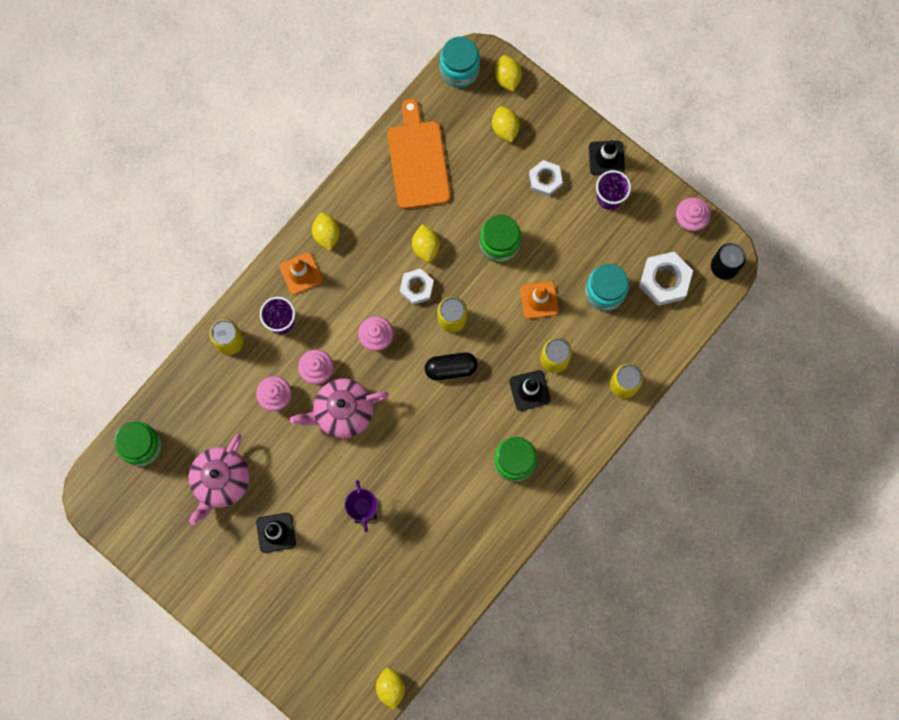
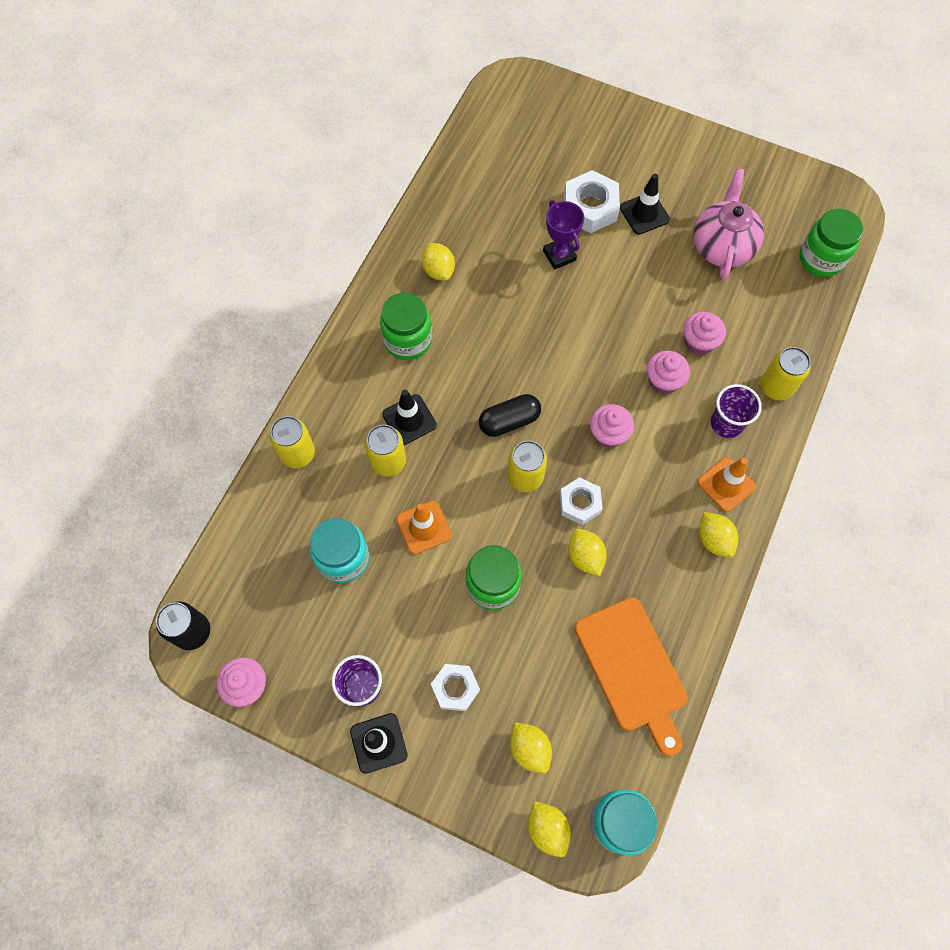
camera: 165 degrees right, 10 degrees down
(342, 412) = (618, 344): pink teapot -> none
(390, 687) = (478, 111): yellow lemon -> yellow lemon (438, 270)
(664, 280) = (268, 593): white nut -> white nut (590, 207)

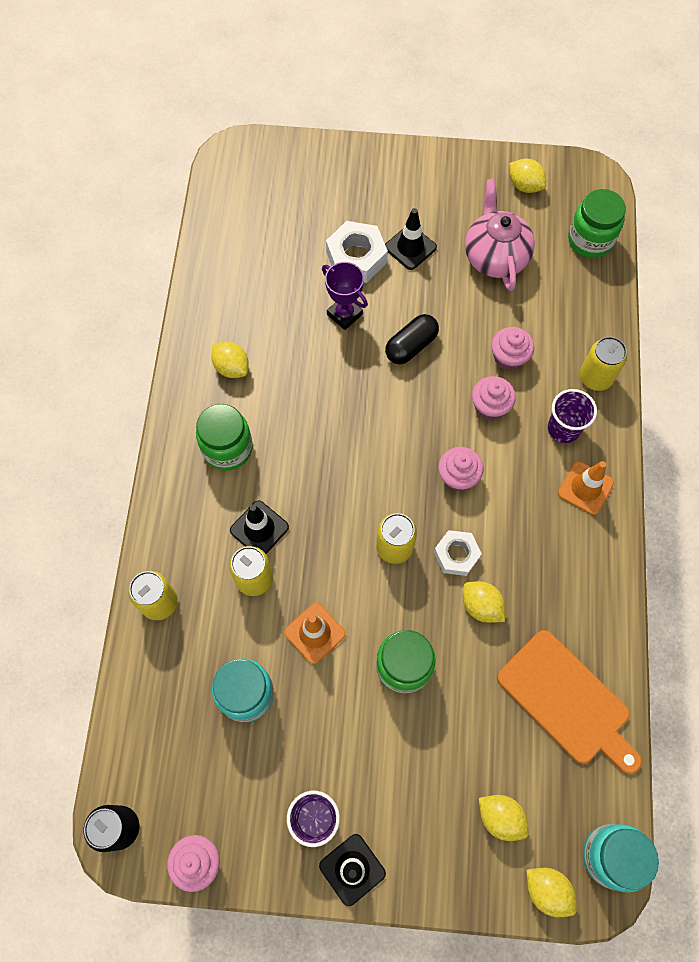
camera: 20 degrees left, 0 degrees up
(455, 688) = (406, 784): white nut -> none
(509, 421) = (358, 496): black capsule -> black capsule (411, 346)
(714, 539) = (594, 546): yellow lemon -> yellow lemon (524, 186)

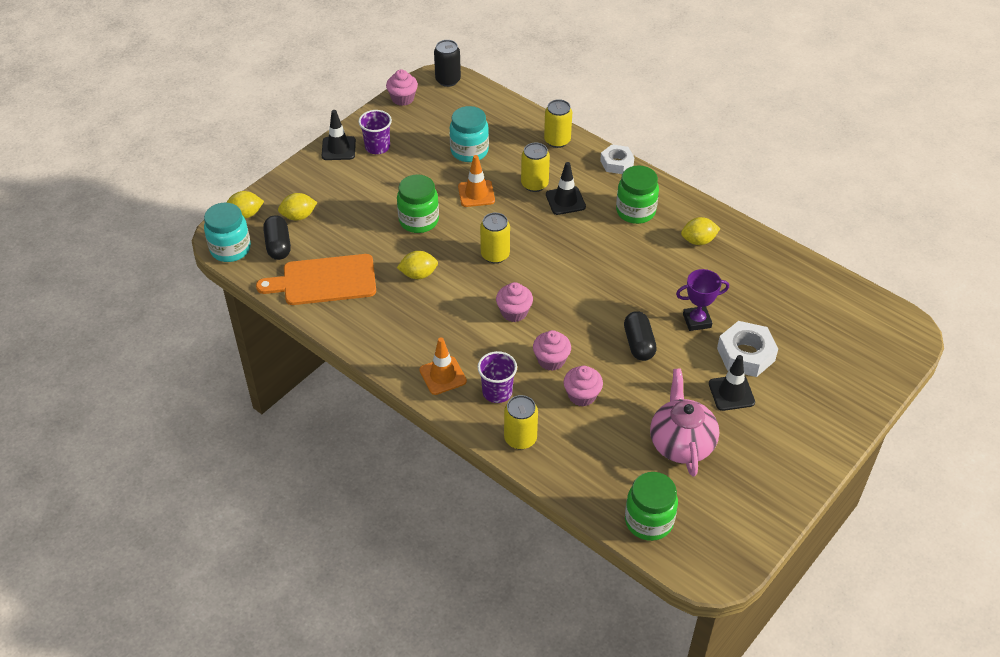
camera: 125 degrees right, 20 degrees down
(456, 555) = (461, 281): white nut -> white nut (616, 163)
(495, 257) = (681, 443): pink teapot -> pink teapot turned 120 degrees counterclockwise
(524, 186) = (742, 510): yellow lemon -> none
(561, 801) = (278, 245): none -> black capsule

